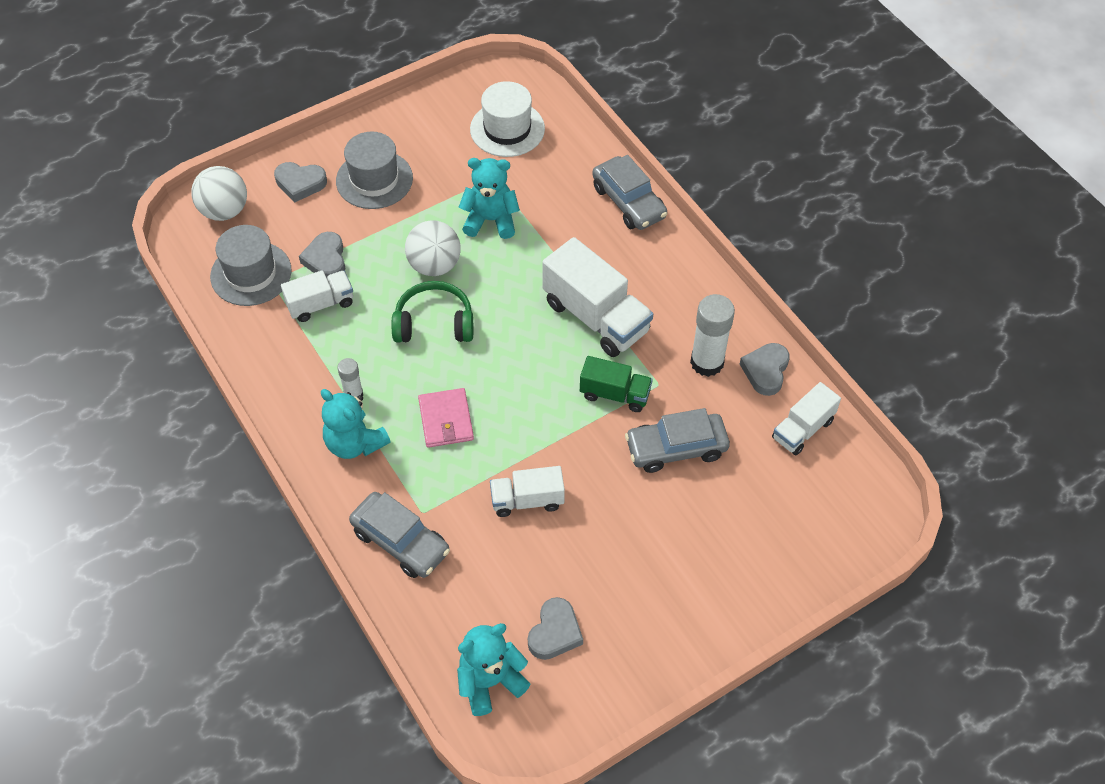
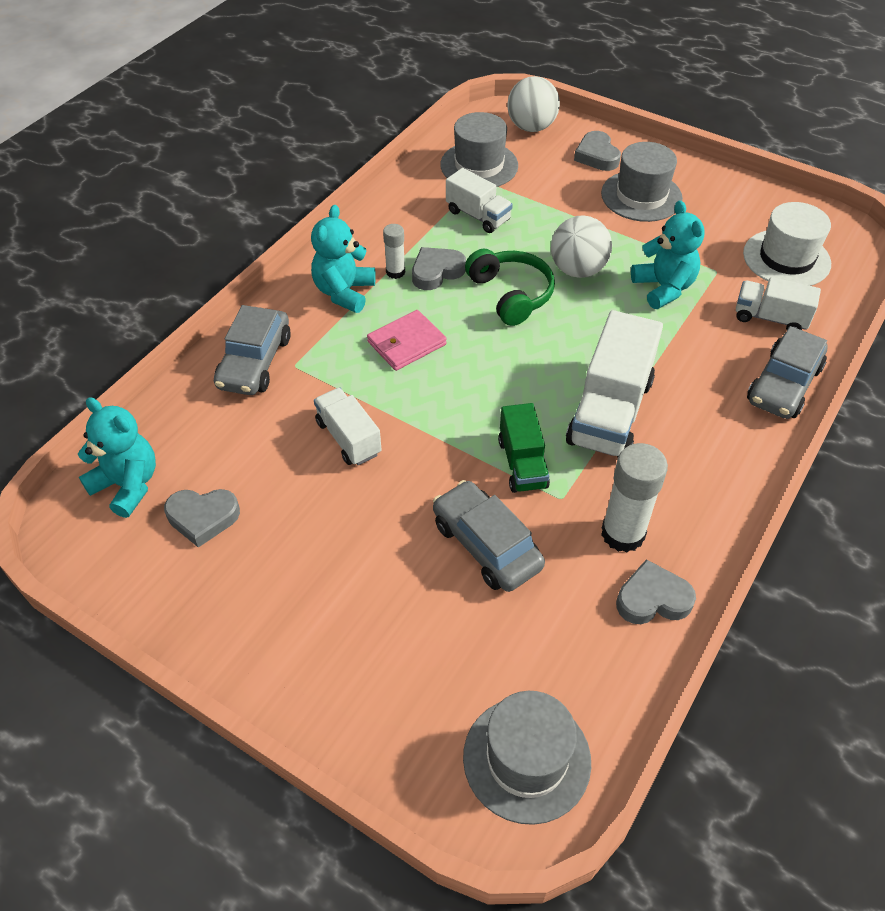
camera: 65 degrees right, 5 degrees down
(326, 260) = (528, 201): grey heart -> grey heart (436, 272)
(802, 429) = (594, 670): white truck -> white truck (770, 318)
(847, 495) = (526, 759): none -> grey hat

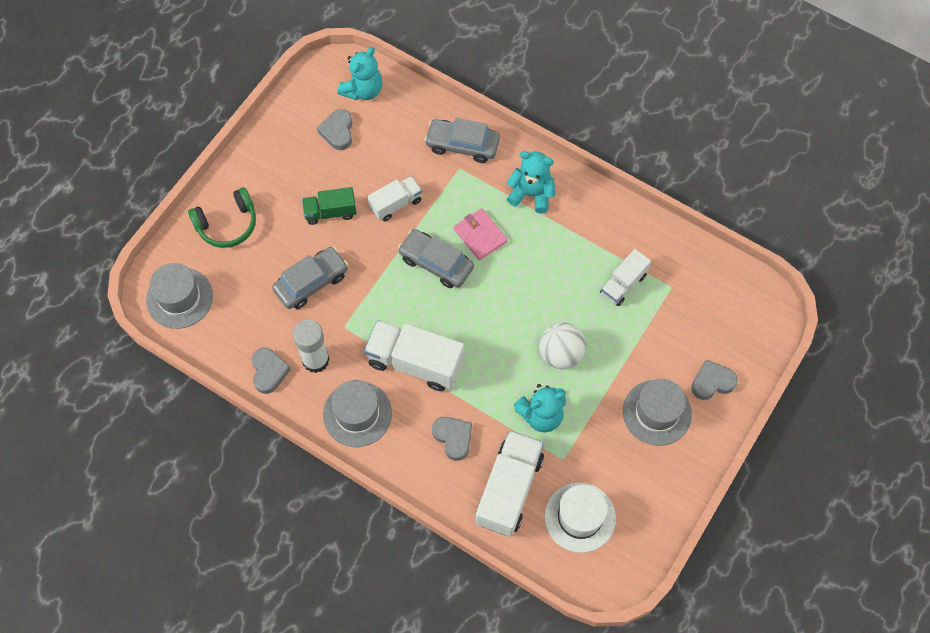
camera: 90 degrees right, 15 degrees up
(395, 272) = (554, 226): white glue stick -> none
(436, 272) = (555, 254): grey heart -> grey heart (453, 438)
(479, 165) = (691, 286): grey hat -> grey hat (357, 414)
(511, 294) = (531, 305): green headphones -> green headphones (227, 224)
(522, 463) = (372, 305): green truck -> green truck (330, 212)
(531, 127) = (751, 330): white ball -> none
(770, 318) = (509, 489): white truck -> white truck, size x1.71
(783, 385) = (439, 484): grey car -> grey car (436, 263)

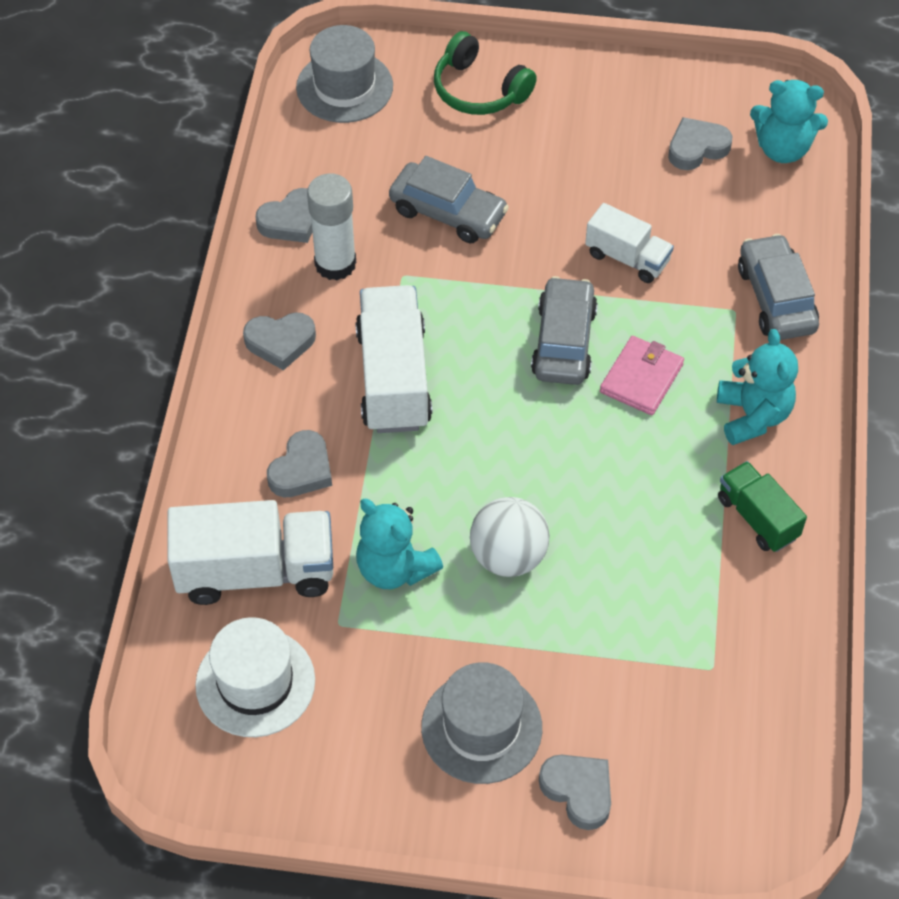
camera: 65 degrees right, 10 degrees down
(330, 212) = (567, 190): green truck -> green truck (757, 518)
(357, 414) = (280, 342): grey hat -> grey heart
(623, 284) = (676, 598): white truck -> none

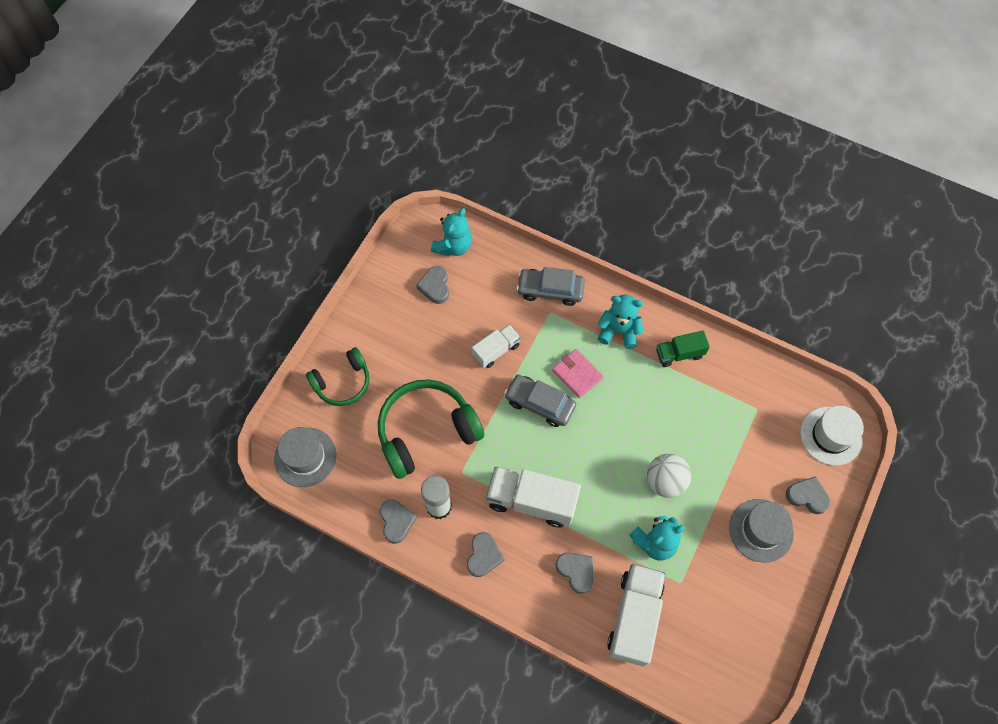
camera: 70 degrees left, 10 degrees up
(255, 682) = (703, 639): white hat -> white hat (831, 436)
(448, 212) = (426, 431): grey car -> green headphones
(578, 791) = (807, 496): grey heart -> grey heart turned 45 degrees clockwise

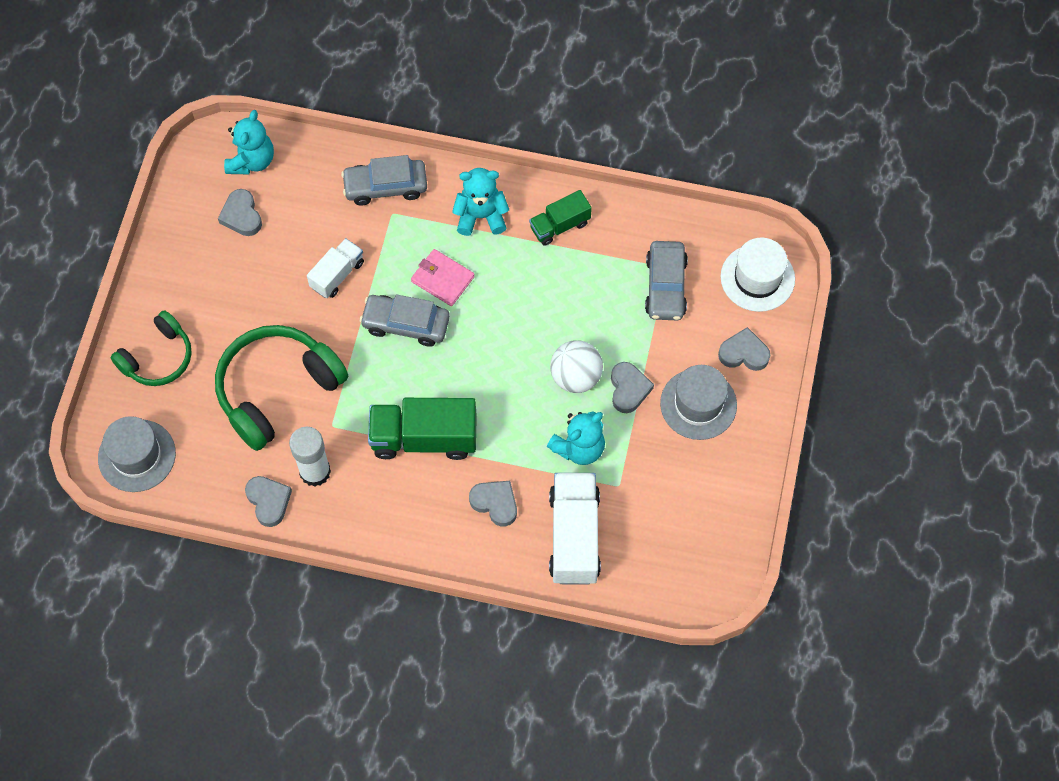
camera: 15 degrees left, 0 degrees up
(484, 556) = (383, 513): grey heart -> grey heart (628, 389)
(532, 501) = (424, 438): white truck -> green truck
(754, 424) = (665, 286): none -> grey car

